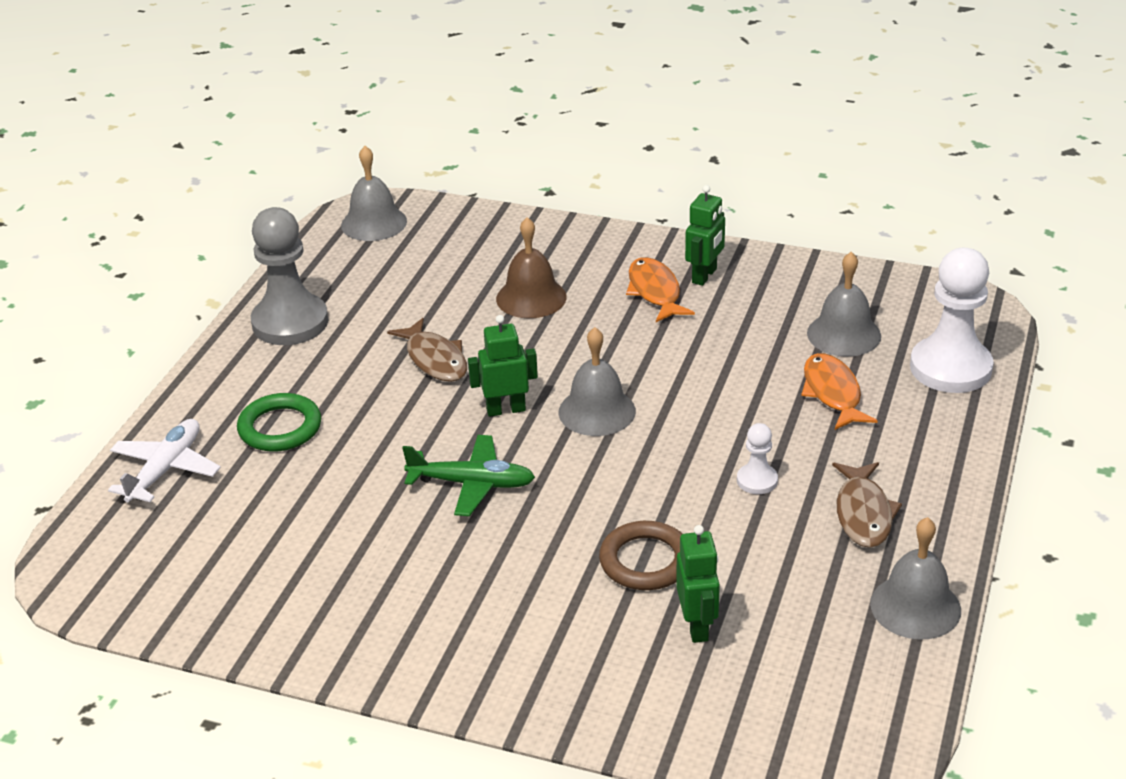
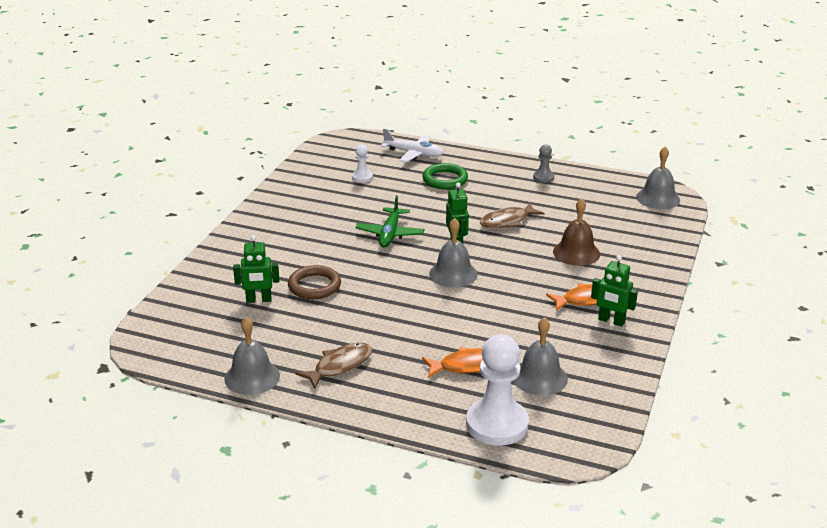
camera: 90 degrees right, 5 degrees down
(290, 322) = (543, 177): grey pawn -> grey pawn, size x0.47
(757, 480) = (378, 328): white pawn -> white pawn (362, 177)
(863, 513) = (340, 366): brown fish -> brown fish turned 135 degrees clockwise

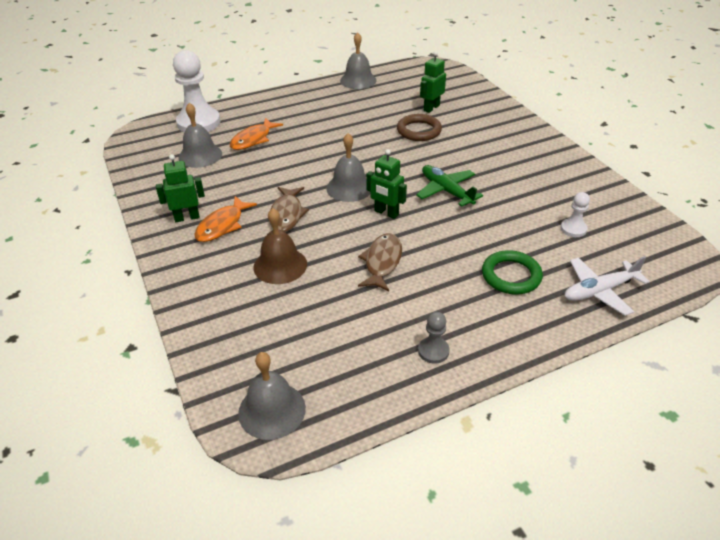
camera: 135 degrees right, 10 degrees up
(340, 366) = (324, 104): brown fish -> brown fish (286, 214)

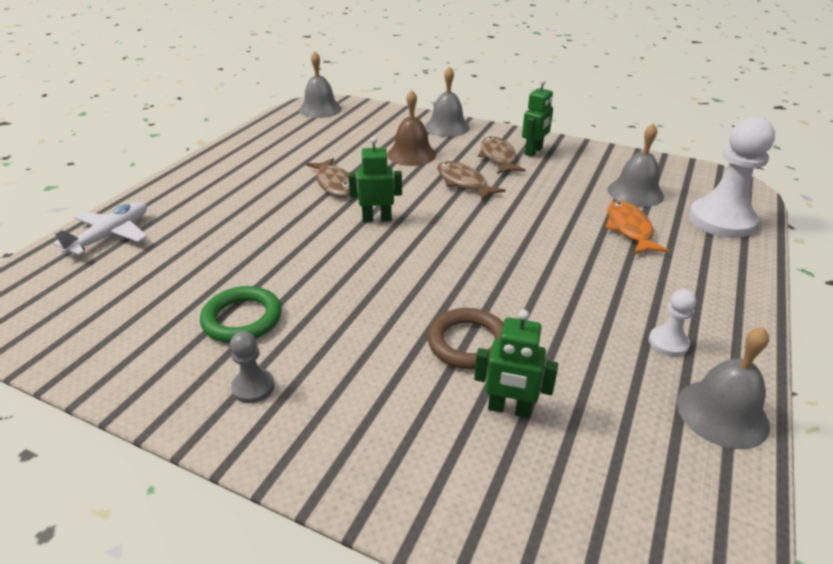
camera: 140 degrees right, 5 degrees down
(222, 225) = (498, 157): orange fish -> brown fish
(349, 187) = (445, 226): grey bell -> grey bell (447, 127)
(431, 108) = (509, 409): green robot -> green robot turned 105 degrees clockwise
(433, 351) = (244, 155): grey pawn -> grey pawn (253, 387)
(446, 191) = (337, 267): green plane -> none
(511, 276) = (208, 216): green ring -> green ring (242, 319)
(573, 229) = (151, 286): white pawn -> white pawn (668, 343)

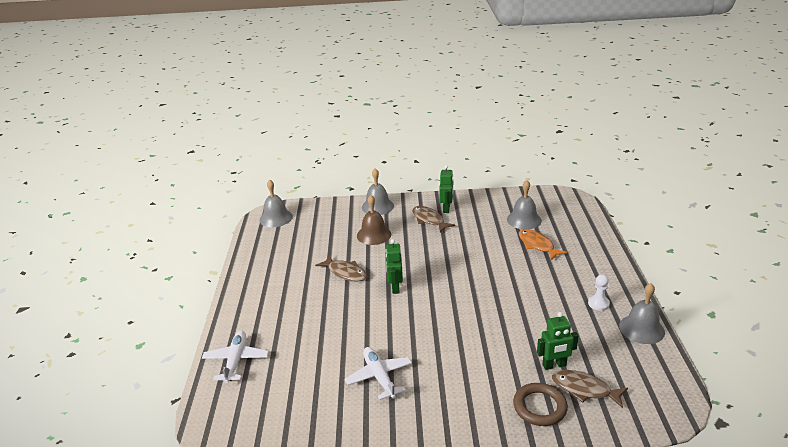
camera: 25 degrees left, 5 degrees down
(242, 319) = (379, 377): green ring -> white plane
(253, 387) = (424, 408): grey pawn -> none
(377, 219) = (395, 287): green robot -> green robot turned 60 degrees counterclockwise
(463, 182) = (424, 245): brown fish -> brown fish (584, 389)
(468, 343) = (509, 341): brown ring -> brown ring (539, 407)
(721, 220) = (578, 223): white pawn -> none

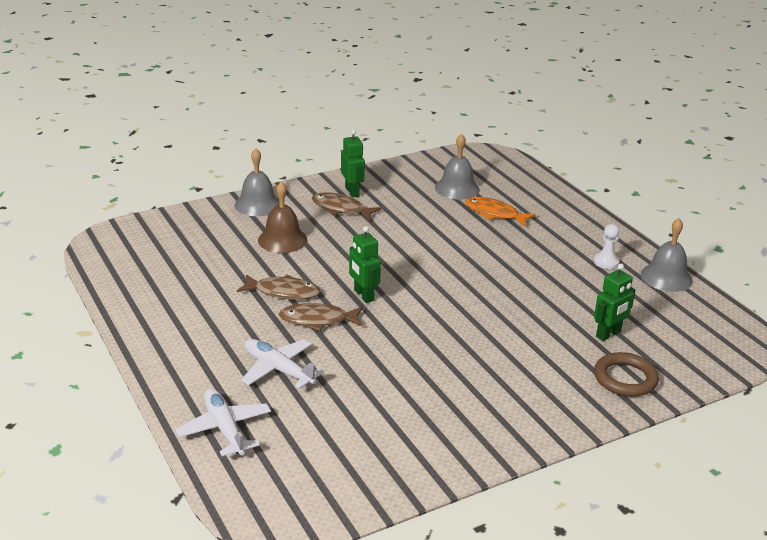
camera: 30 degrees left, 0 degrees up
(276, 218) = (120, 244): grey bell -> none
(379, 377) = (427, 397): white plane -> white plane (278, 369)
(584, 389) = (655, 349): brown fish -> brown fish (317, 320)

